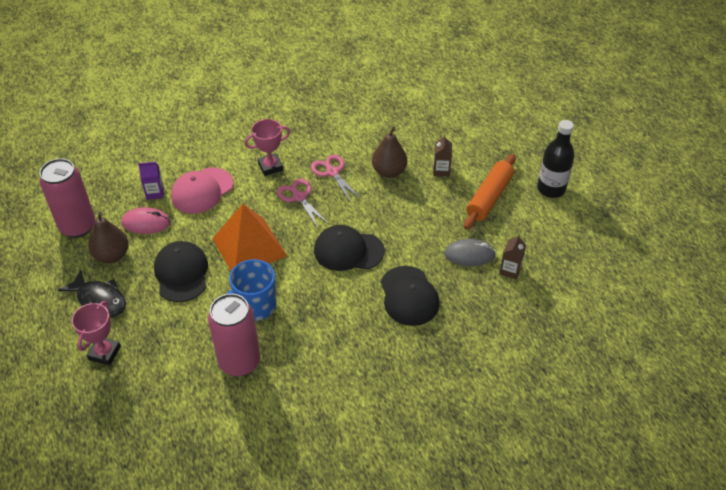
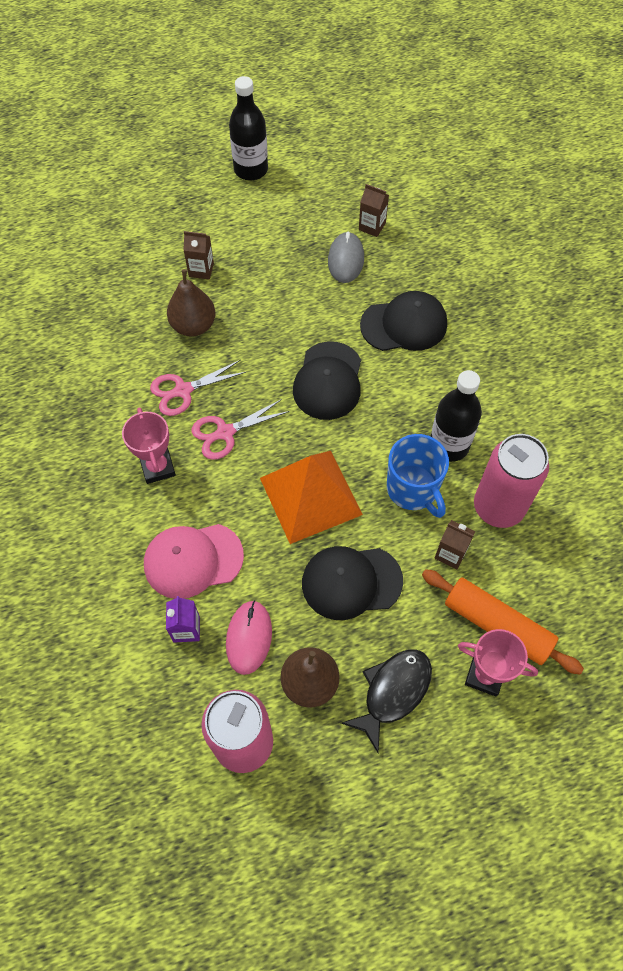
camera: 85 degrees left, 15 degrees up
(201, 331) = (450, 553): none -> brown carton
(202, 191) = (193, 560): pink cap -> pink cap turned 120 degrees clockwise
(295, 329) = (449, 445): none -> black bottle
(489, 197) = (256, 228): orange rolling pin -> orange rolling pin (497, 625)

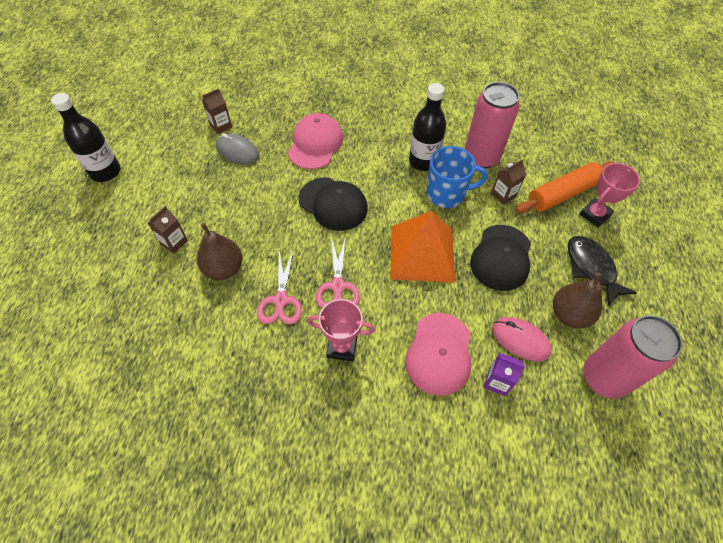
camera: 65 degrees left, 5 degrees down
(404, 324) = (315, 144): black cap -> pink cap

